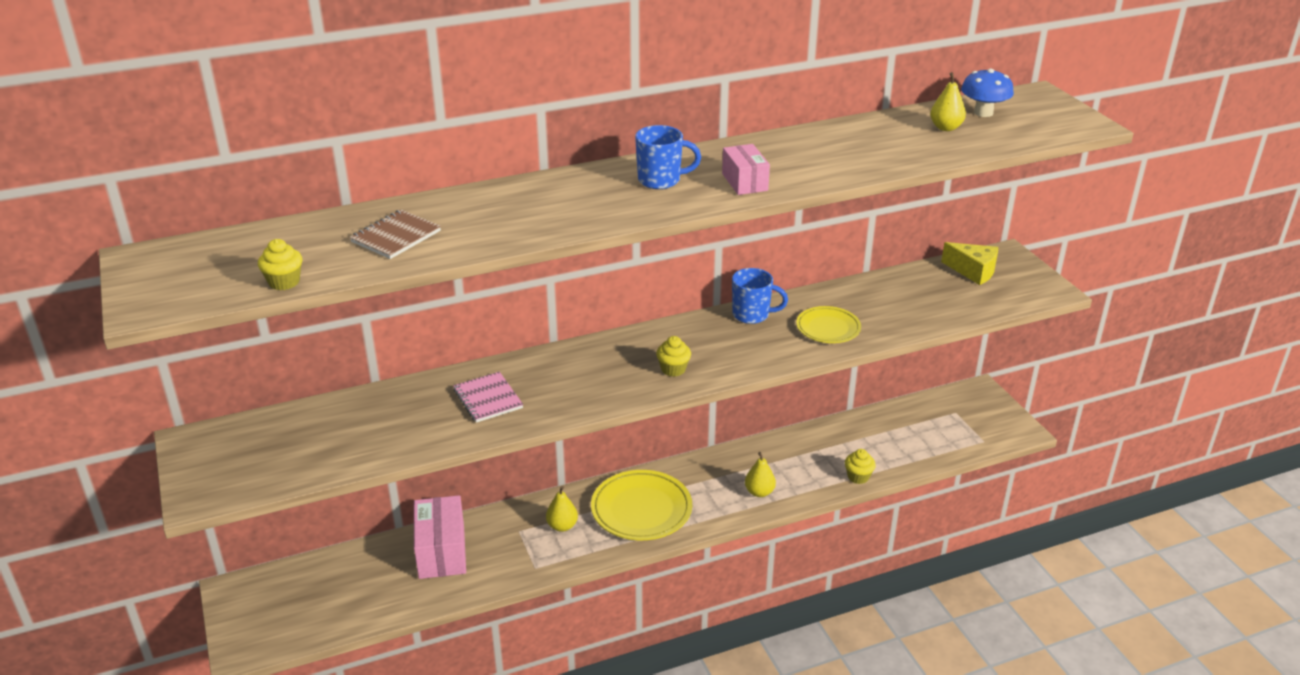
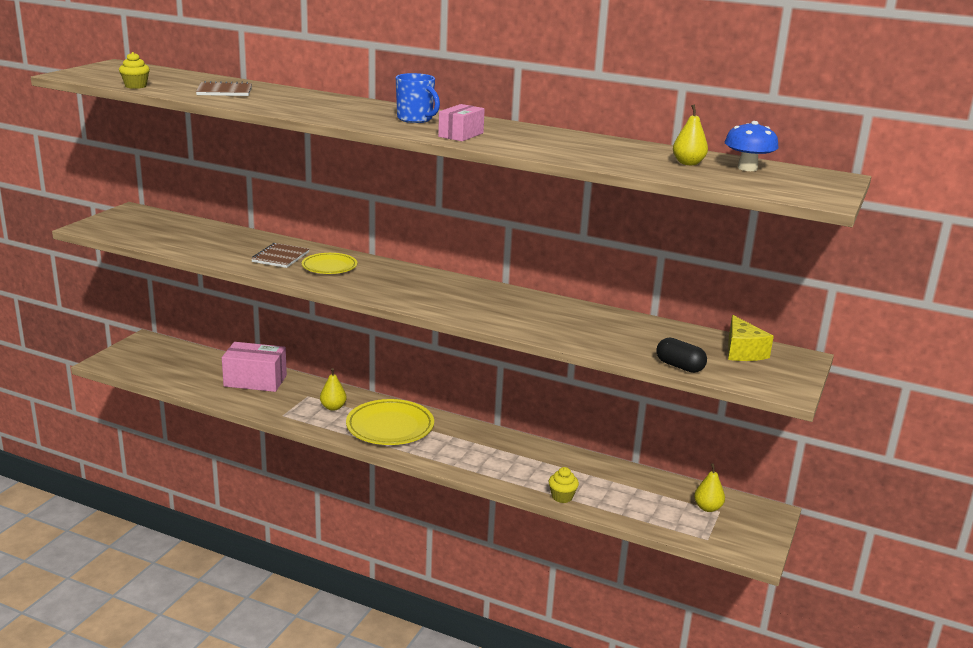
camera: 45 degrees right, 10 degrees down
(442, 551) = (255, 381): pink box -> pink box turned 60 degrees clockwise
(488, 399) = (280, 257): pink notebook -> brown notebook
(673, 369) = (403, 293): yellow cupcake -> none
(752, 315) = (514, 296): blue mug -> none
(759, 492) = (477, 463): yellow pear -> yellow pear (707, 508)
(828, 328) = (548, 324): yellow plate -> yellow plate (329, 267)
(969, 312) = (679, 366): none -> black capsule

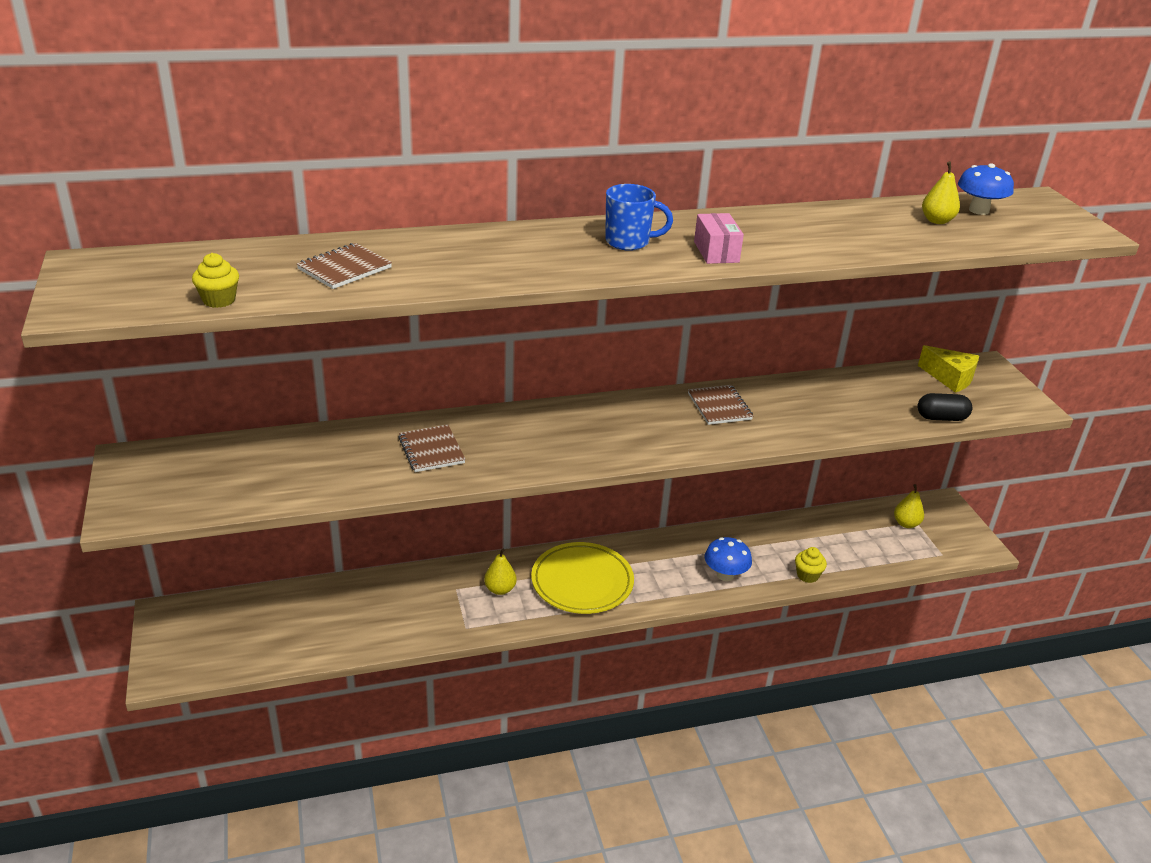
camera: 40 degrees left, 10 degrees up
(255, 381) = (376, 600): pink box -> none
(329, 267) = (502, 440): yellow plate -> none
(497, 468) = (725, 575): none -> blue mushroom
(507, 301) = (719, 406): none -> brown notebook

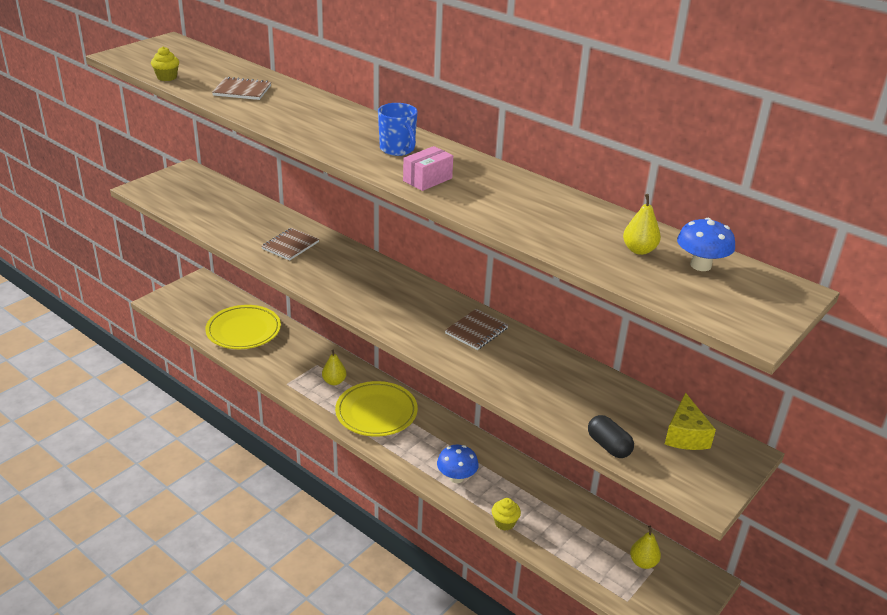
camera: 55 degrees right, 0 degrees up
(324, 620) = (243, 331): none -> yellow plate

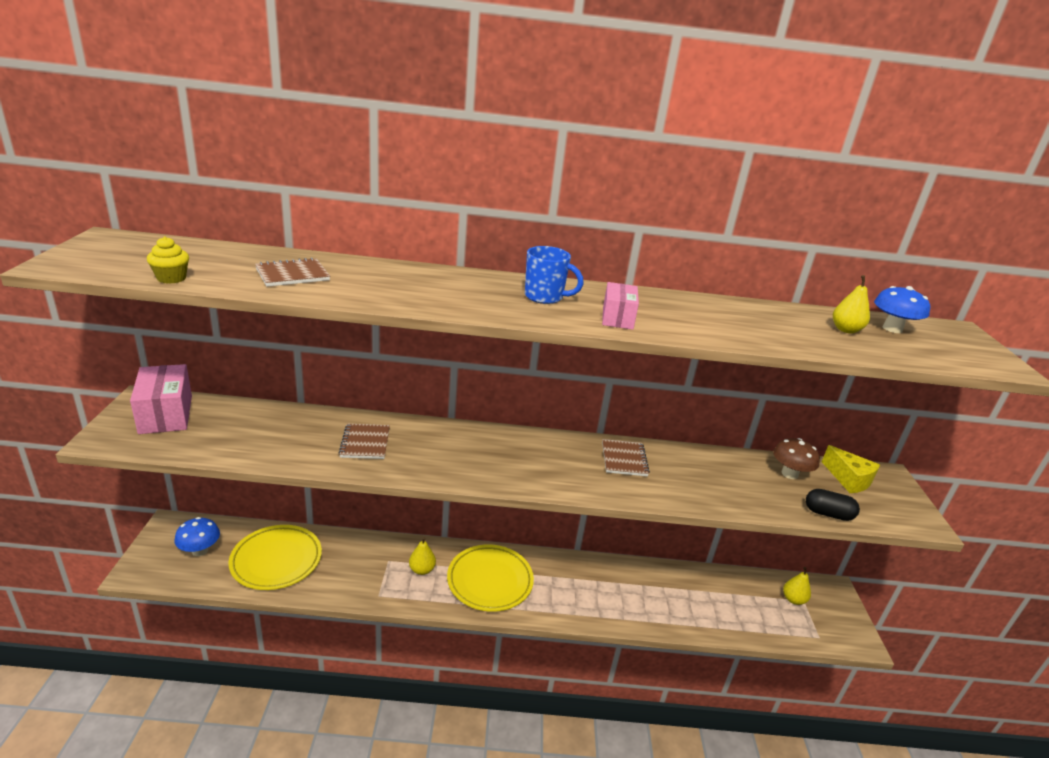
camera: 40 degrees left, 5 degrees down
(190, 184) = (166, 414): none -> pink box
(456, 477) = (613, 605): blue mushroom -> blue mushroom (200, 550)
(504, 523) = (686, 625): yellow cupcake -> none
(624, 404) = (789, 474): none -> brown mushroom

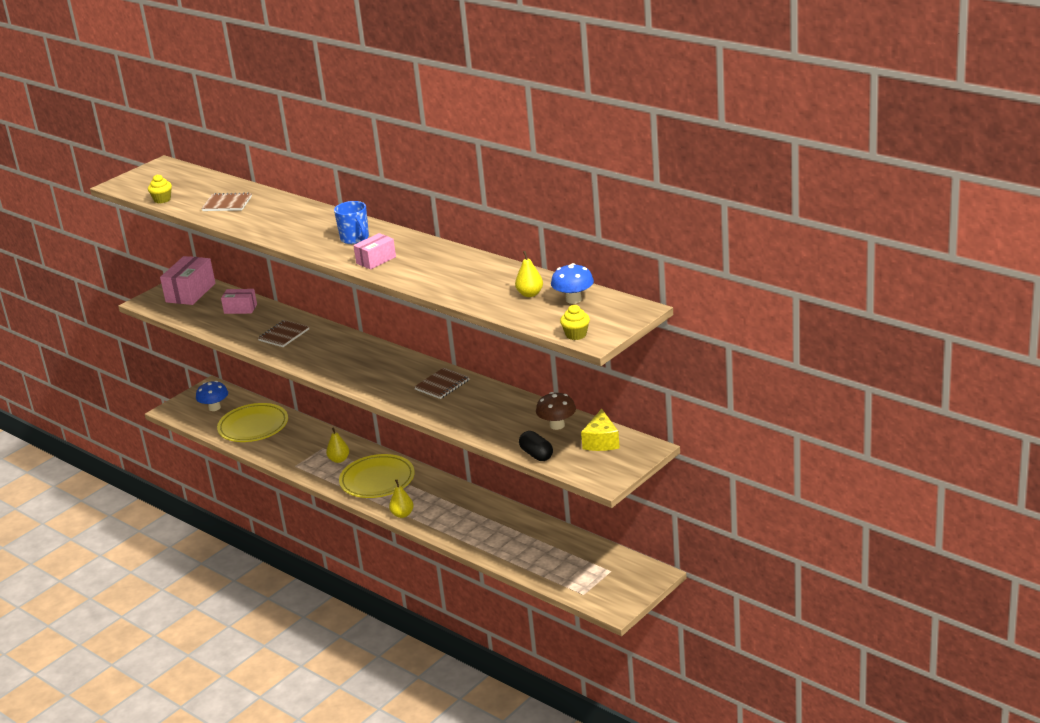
camera: 45 degrees right, 0 degrees up
(265, 421) = (240, 309): none -> pink box
(793, 599) = (602, 567): yellow pear -> yellow pear (402, 514)
(982, 365) = (576, 335): none -> yellow cupcake

